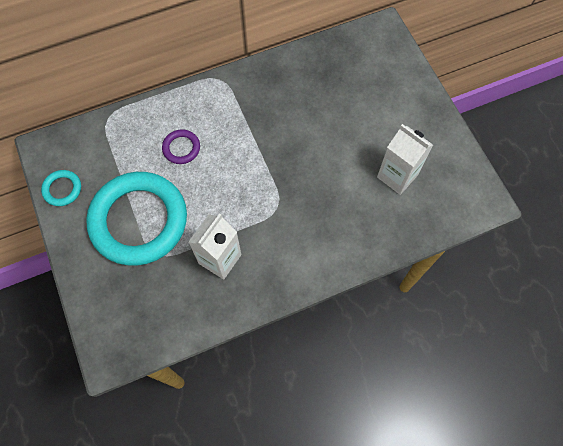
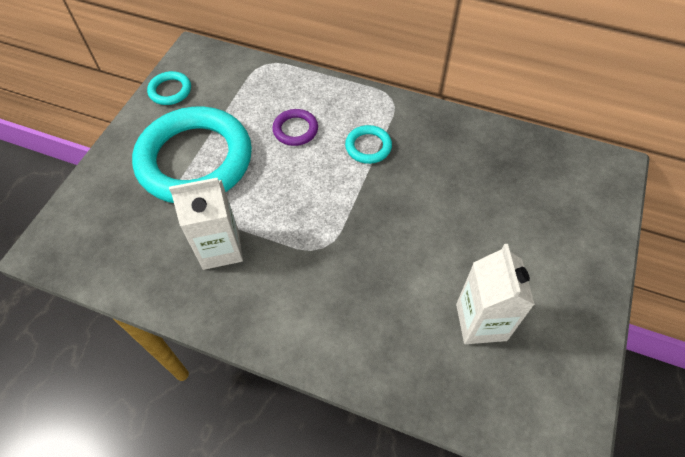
camera: 45 degrees right, 10 degrees down
(238, 123) = (368, 147): none -> turquoise ring

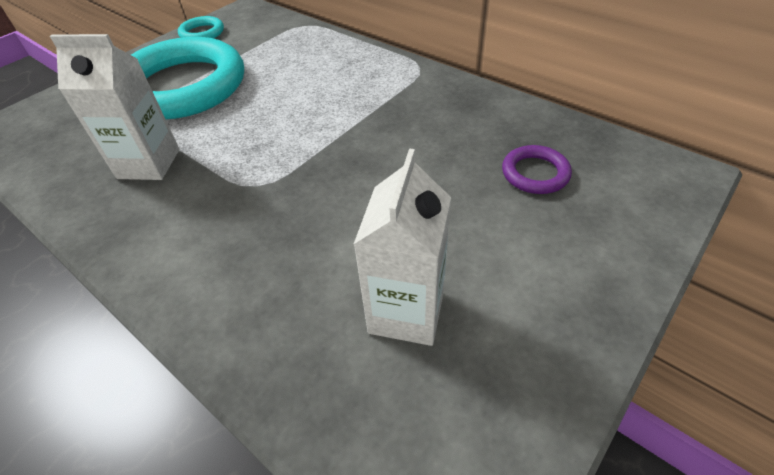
camera: 20 degrees right, 10 degrees down
(295, 130) = (299, 78): purple ring -> purple ring (535, 173)
(368, 147) = (368, 103): turquoise ring -> none

